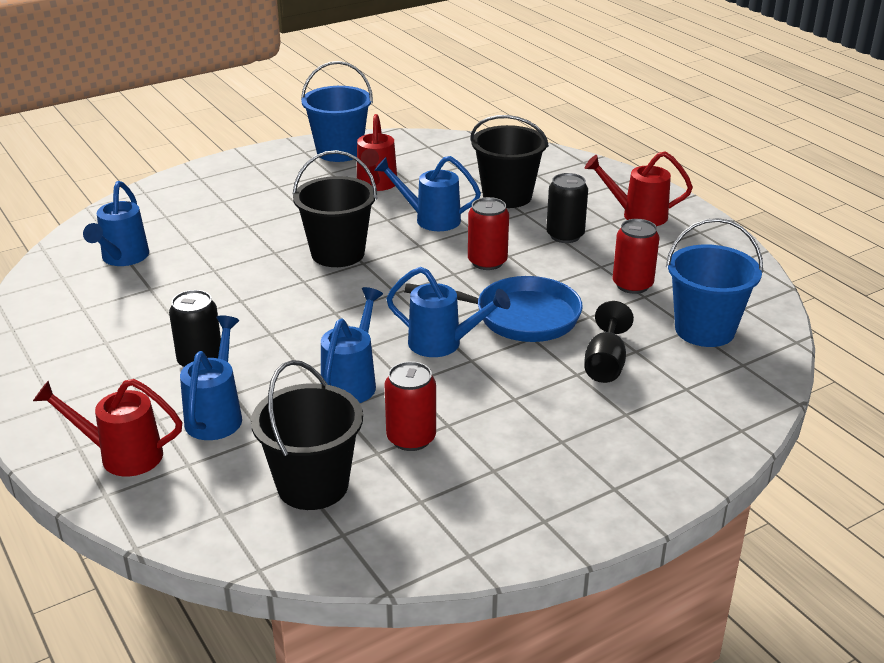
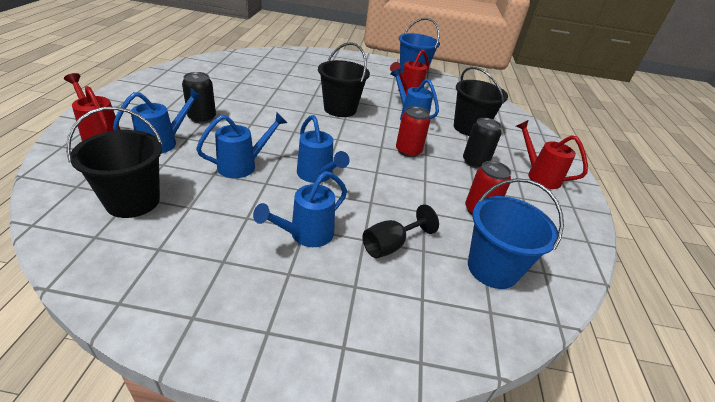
camera: 35 degrees right, 5 degrees up
(123, 258) = (252, 67): blue watering can -> blue watering can (306, 234)
(411, 438) = (217, 211): red can -> none
(519, 317) = (381, 187): blue pan -> none

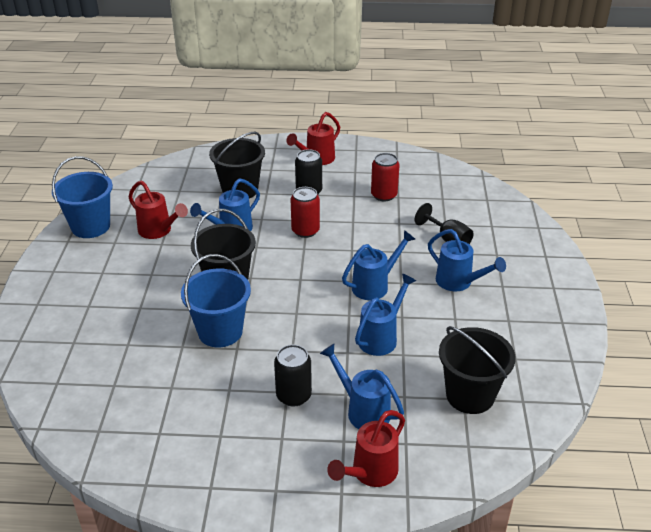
camera: 90 degrees left, 0 degrees up
(242, 166) = (381, 338): blue watering can -> blue watering can turned 75 degrees clockwise
(492, 268) = (447, 195): blue bucket -> blue bucket (220, 331)

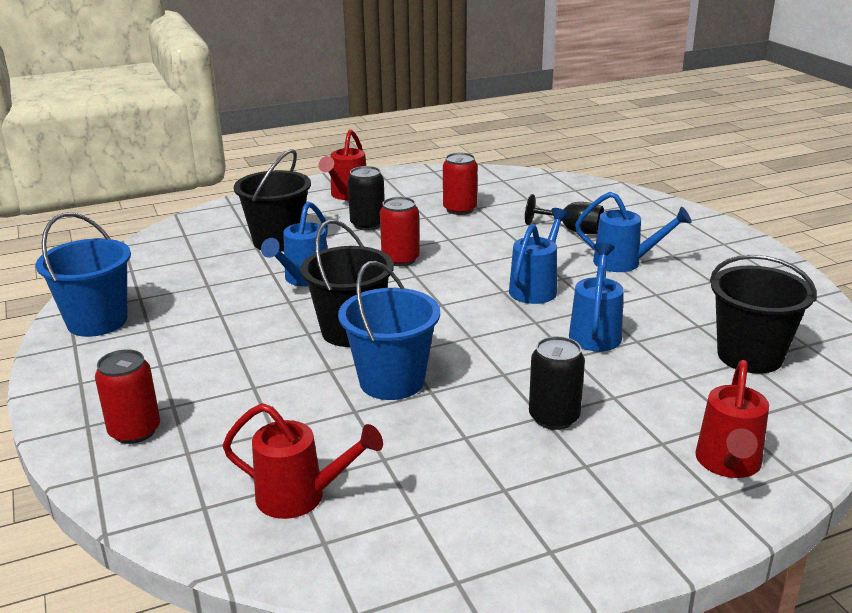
camera: 25 degrees left, 10 degrees down
(57, 317) = (135, 431): none -> red can
(158, 231) = (203, 303): red watering can -> red watering can (300, 497)
(363, 411) = (652, 406): blue watering can -> none

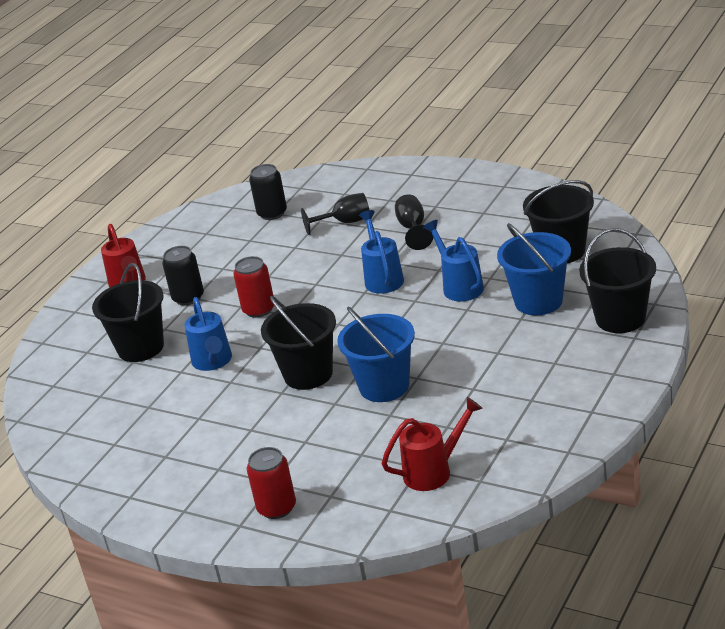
camera: 35 degrees left, 5 degrees up
(97, 321) = (115, 475): blue bucket -> blue bucket (538, 301)
(460, 209) = (239, 248): red can -> none
(554, 417) = (505, 349): black can -> black can (272, 213)
(624, 262) = (413, 229): blue watering can -> black goblet
(728, 464) = (620, 318): red watering can -> black bucket

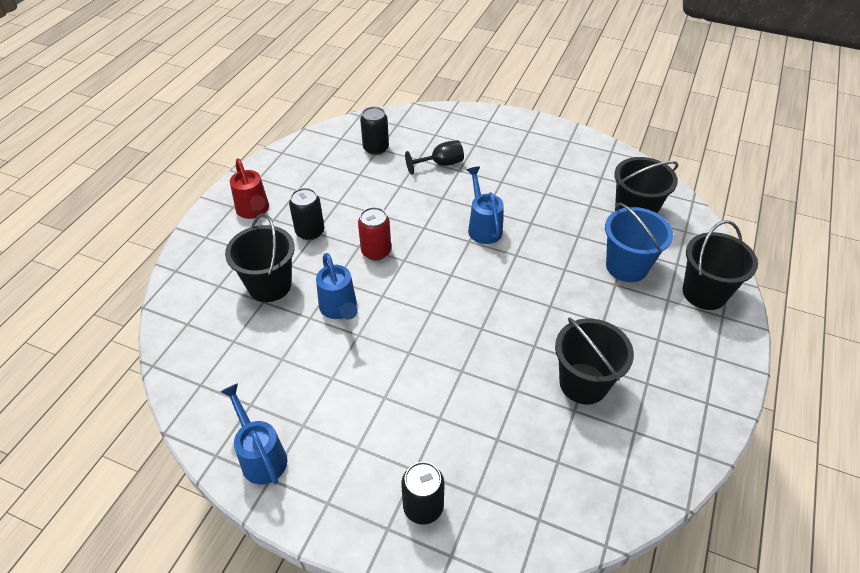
camera: 10 degrees left, 15 degrees up
(277, 508) = (423, 507): red can -> black can
(308, 374) = (431, 332): black bucket -> black bucket (583, 383)
(384, 386) = (505, 354): blue bucket -> none
(413, 229) = (500, 177): black goblet -> none
(433, 471) = (573, 469): red watering can -> none
(460, 286) = (553, 243): blue watering can -> blue watering can (261, 456)

